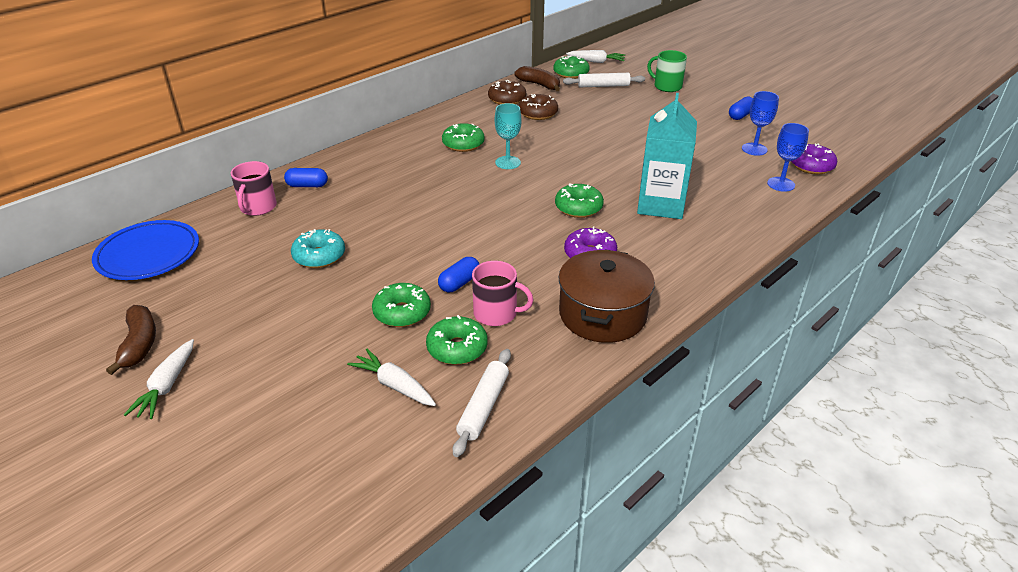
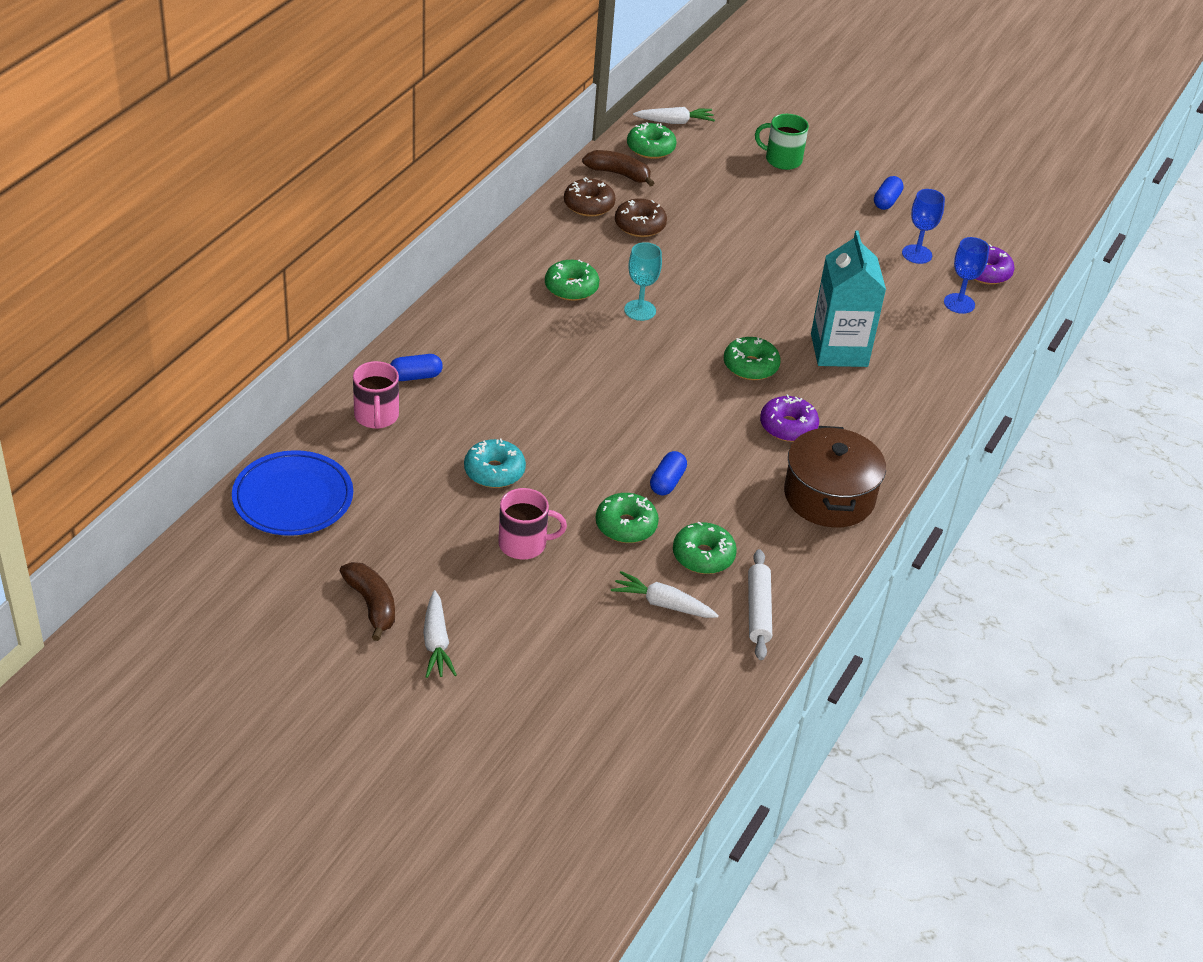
camera: 20 degrees left, 5 degrees up
(496, 313) = (723, 512): pink mug -> pink mug (524, 544)
(603, 86) = (702, 167): white rolling pin -> none

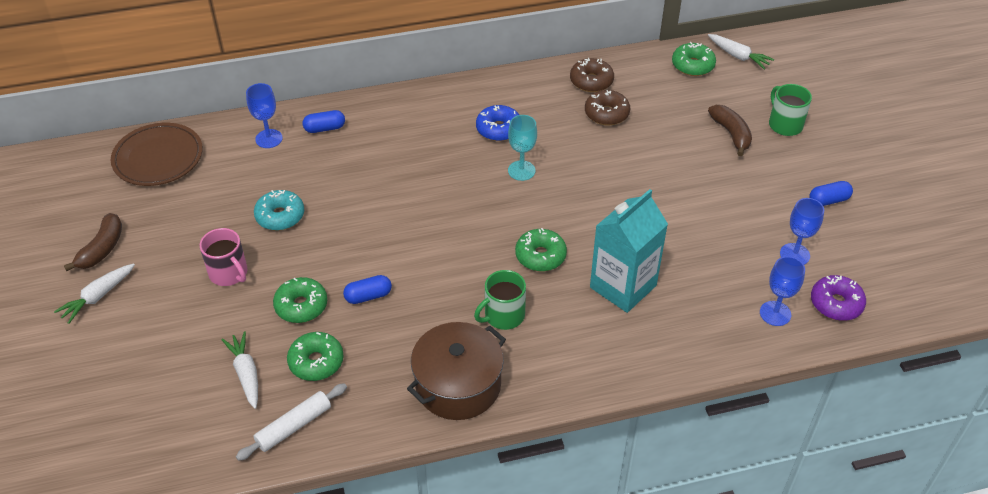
camera: 50 degrees right, 5 degrees up
(293, 498) = (158, 158): blue plate -> brown plate
(376, 416) = (269, 139): pink mug -> blue goblet
(415, 376) = (325, 128): blue capsule -> blue capsule turned 45 degrees counterclockwise
(571, 288) = (498, 129): green donut -> blue donut
(619, 174) = (643, 71): brown banana -> brown banana (731, 134)
(788, 426) = (503, 315): purple donut -> green mug

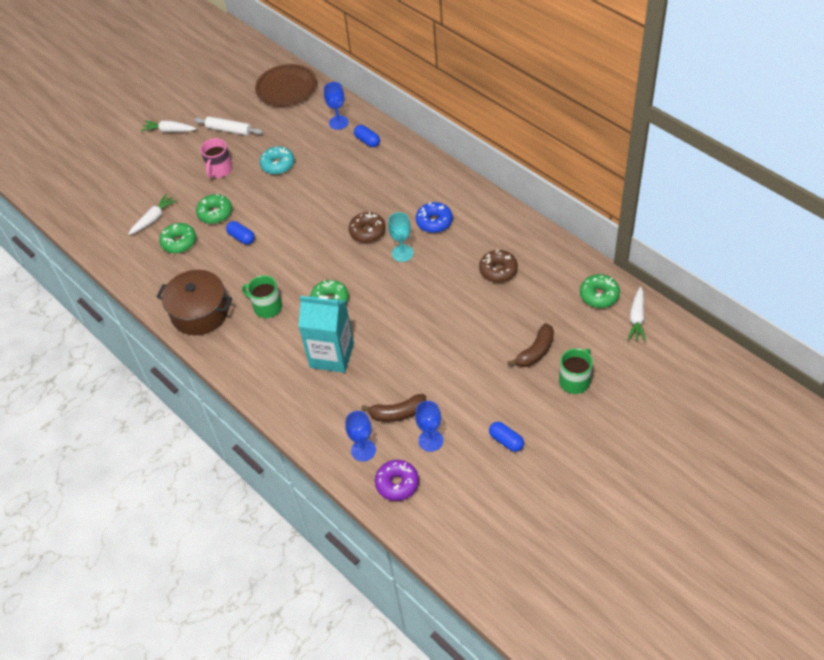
camera: 65 degrees right, 5 degrees up
(102, 249) = (203, 111): brown banana -> brown banana (397, 413)
(294, 426) = (130, 258): white rolling pin -> white rolling pin (229, 130)
(591, 81) = (527, 246): brown donut -> brown donut (367, 231)

